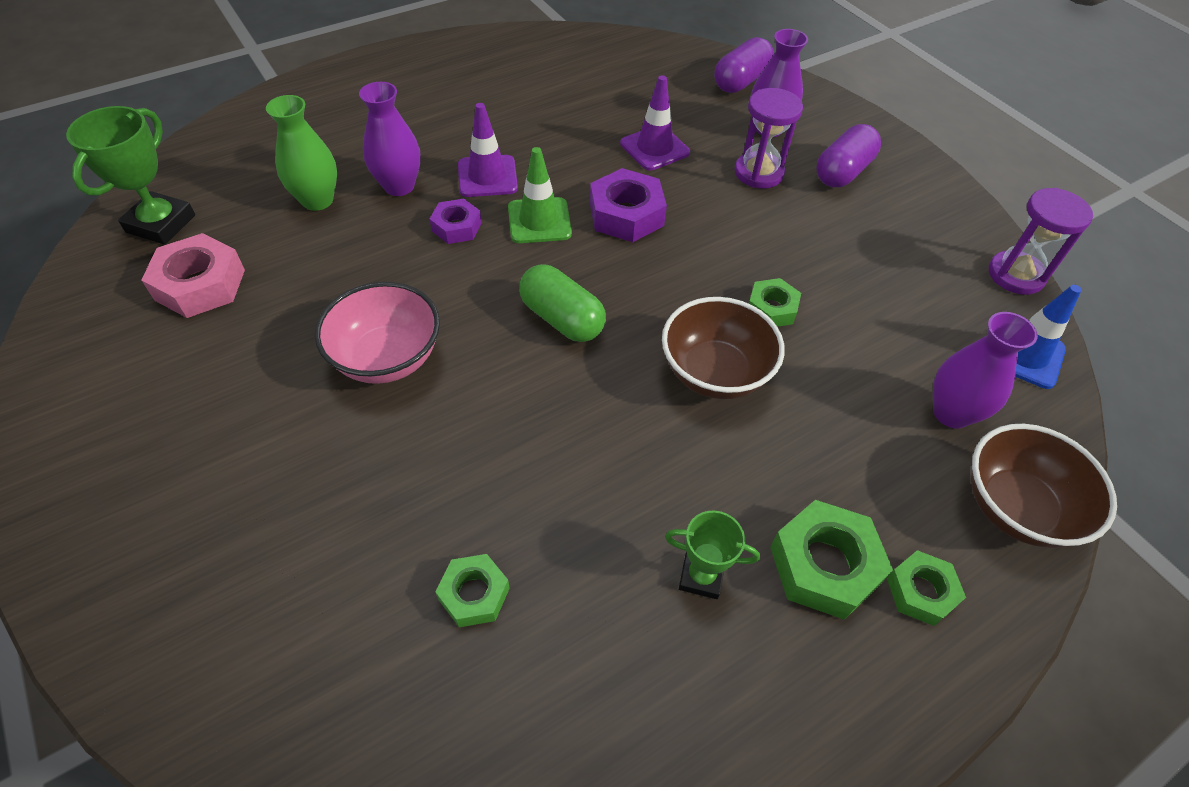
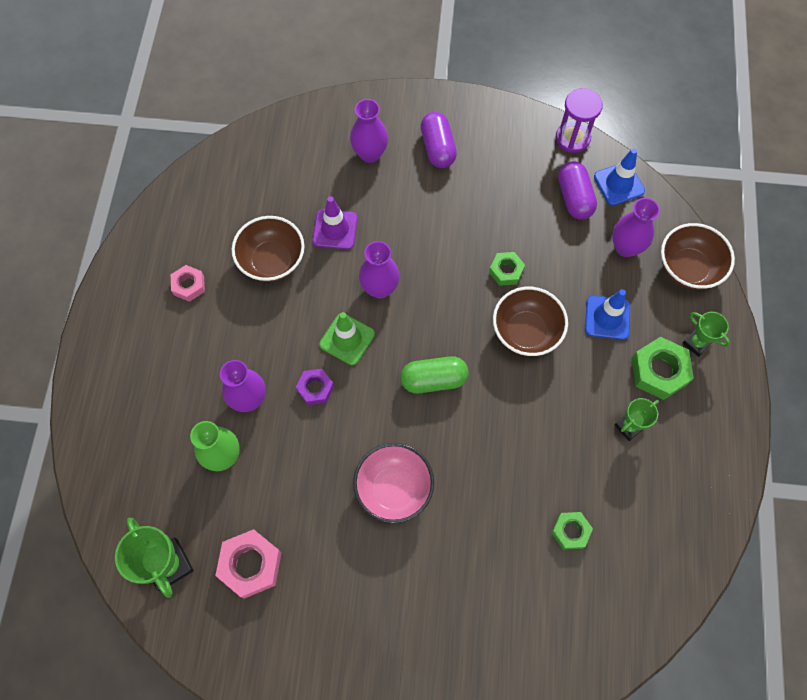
camera: 50 degrees left, 15 degrees up
(485, 88) = (189, 285): none -> pink nut
(487, 176) = (283, 342): purple traffic cone -> none
(569, 125) = (272, 261): none -> brown bowl
(626, 214) = (380, 288): purple nut -> purple vase
(741, 81) = (313, 131): purple capsule -> purple capsule (574, 198)
(758, 173) = (402, 191): purple hourglass -> none
(831, 450) = (607, 317): none -> blue traffic cone
(921, 591) = (696, 343): green nut -> green trophy

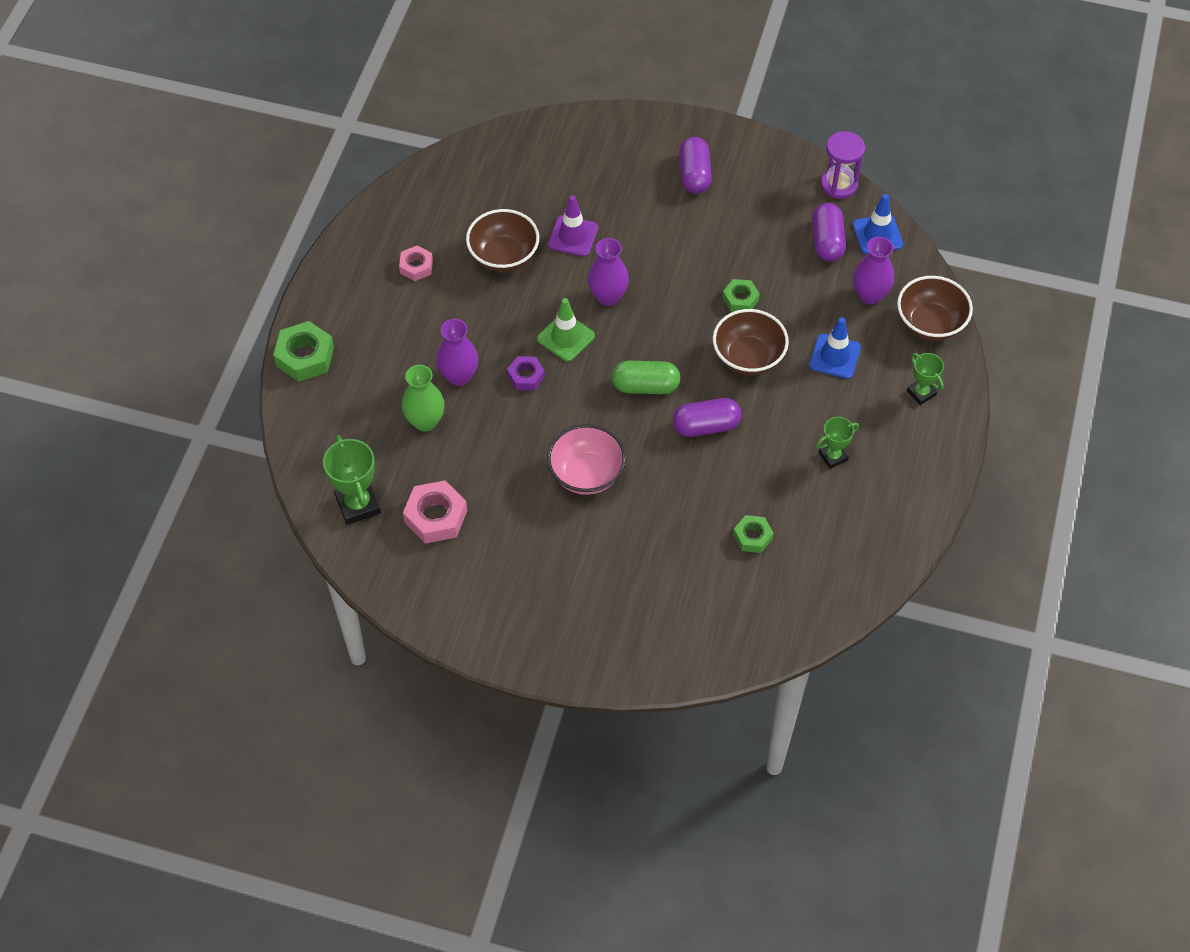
camera: 10 degrees right, 10 degrees down
(370, 154) = (622, 170): purple vase -> none
(500, 414) = (706, 426): none -> purple capsule
(659, 371) = (876, 412): green nut -> green nut (305, 356)

